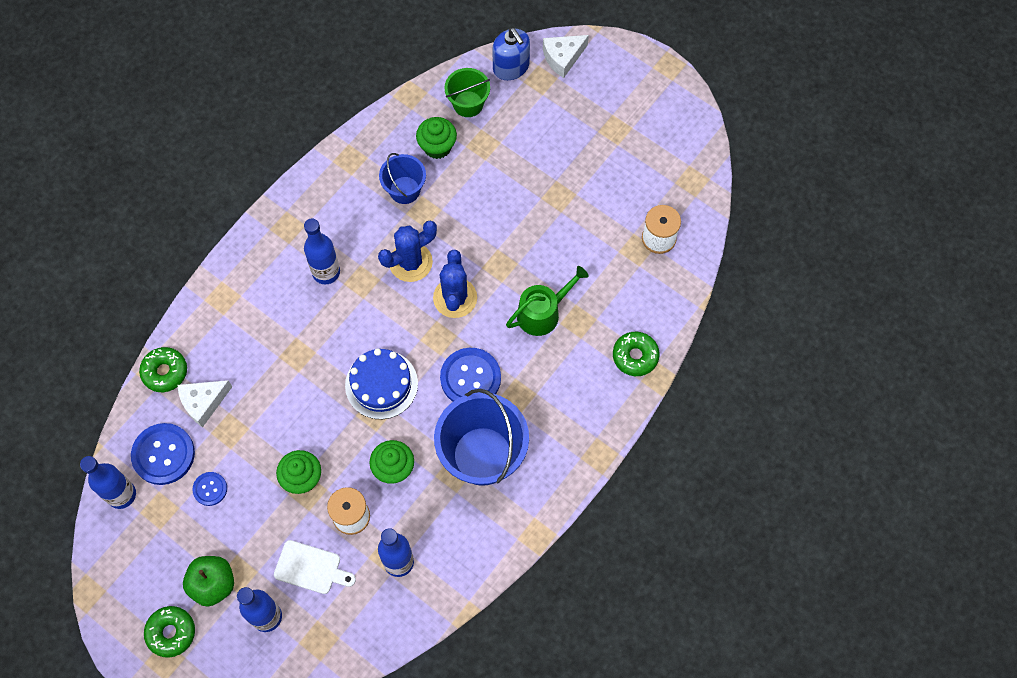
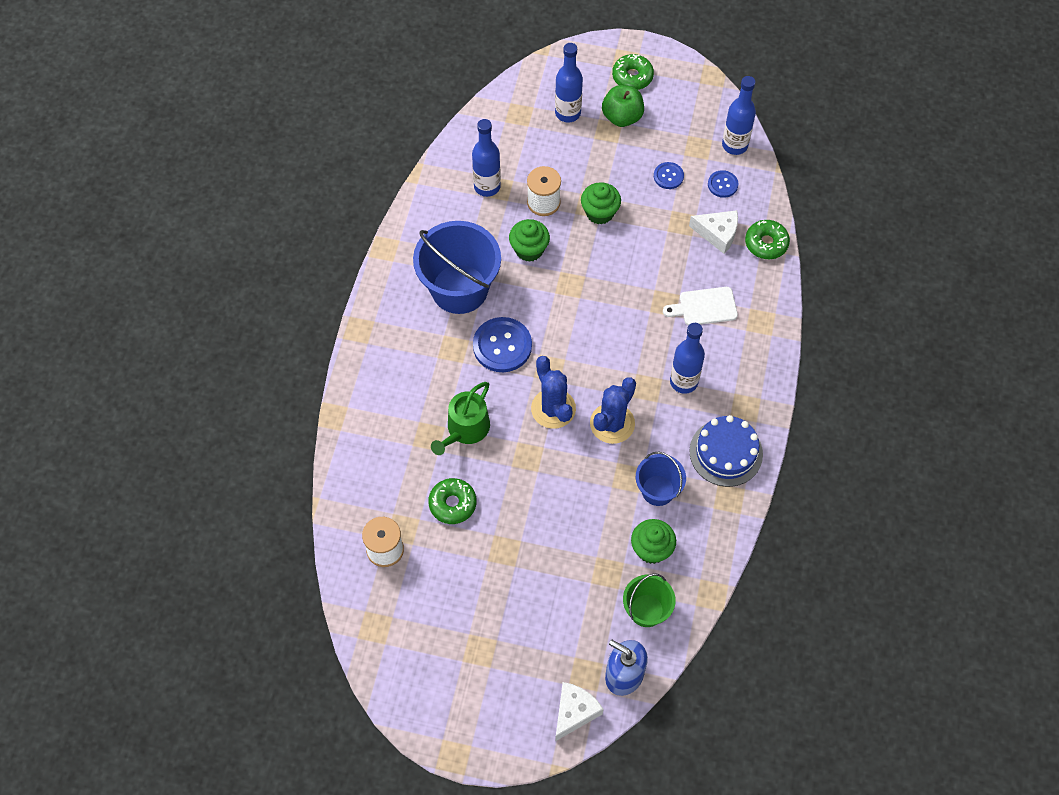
camera: 155 degrees right, 5 degrees down
(163, 454) = (722, 184): blue button -> blue button, size x0.54
(203, 402) = (718, 234): white cheese -> white cheese turned 75 degrees clockwise
(311, 568) = (554, 156): white cutting board -> white cutting board (704, 307)
(381, 384) = (577, 309): blue cake -> blue cake (726, 452)
(635, 356) = (361, 426): green donut -> green donut (452, 504)

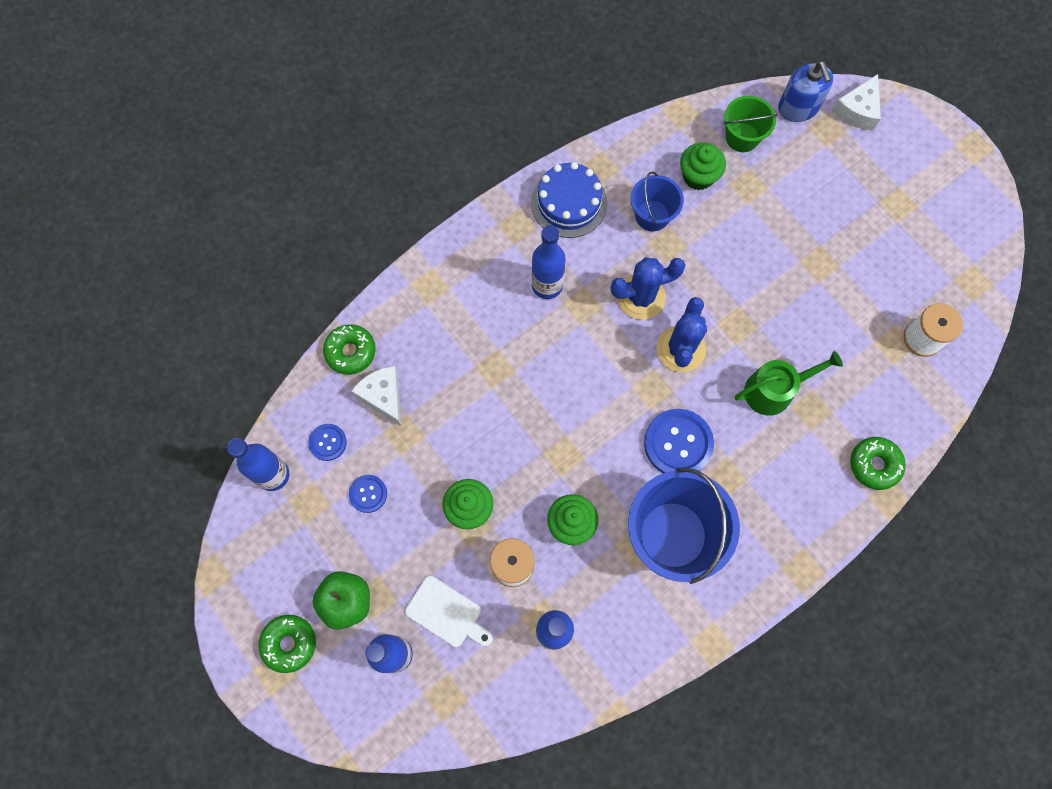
camera: 140 degrees left, 10 degrees up
(452, 504) = (835, 333): green donut -> green donut (874, 465)
(574, 712) = (857, 110): white cheese -> white cheese turned 45 degrees counterclockwise
(704, 307) = (464, 336): white cutting board -> white cutting board (447, 613)

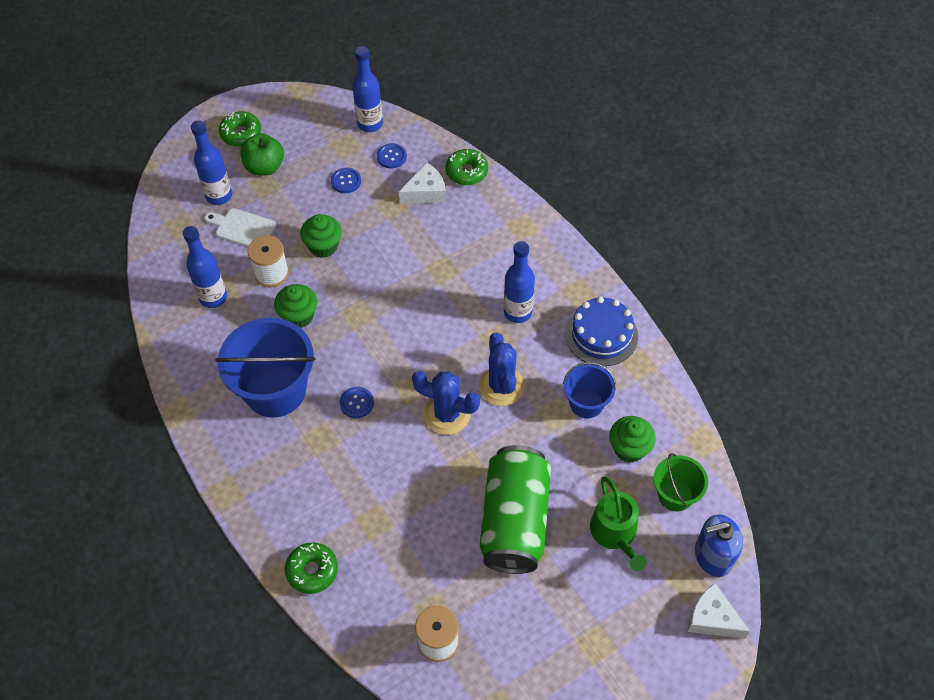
camera: 95 degrees right, 15 degrees down
(447, 613) = (243, 228): white cutting board -> white cutting board turned 75 degrees clockwise
(678, 443) = (357, 403): blue button -> blue button, size x0.54
(774, 390) = (398, 490): green watering can -> green watering can (615, 533)
(790, 277) = (515, 520): none -> green can

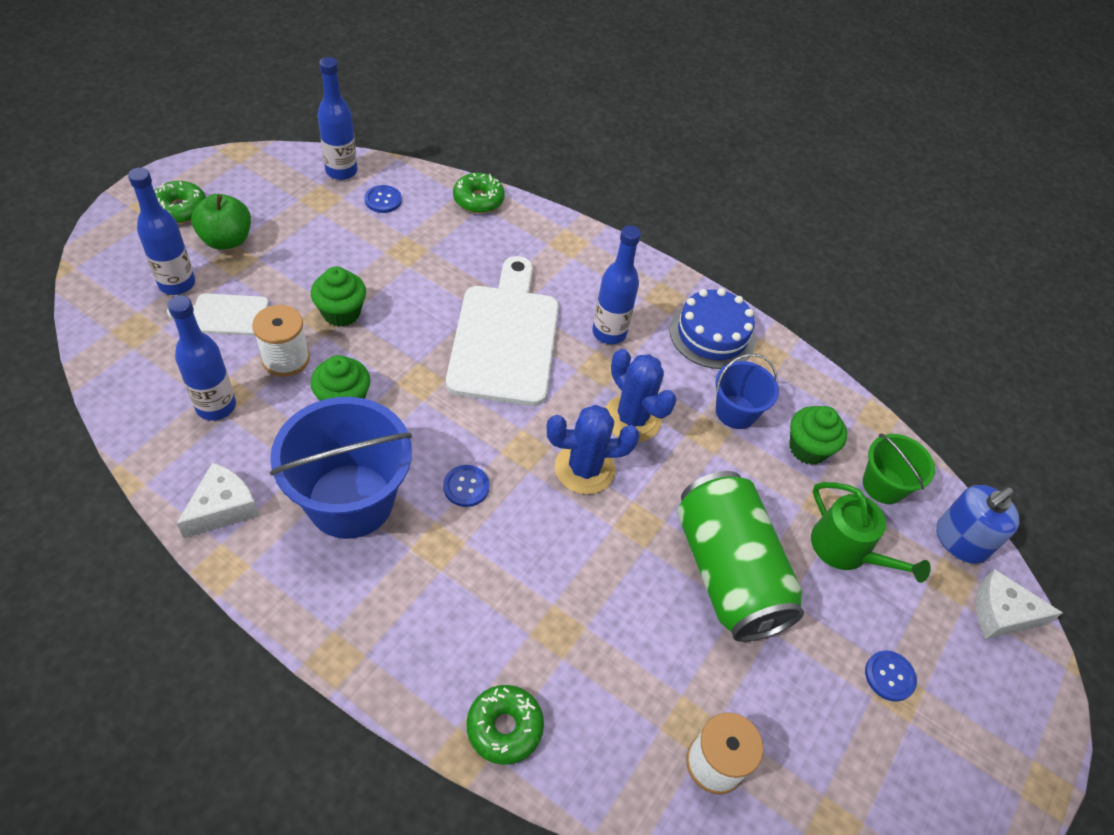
camera: 30 degrees left, 5 degrees down
(346, 181) = (338, 236): blue button -> blue button (889, 676)
(426, 192) = (441, 229): white cheese -> white cheese (223, 508)
(435, 296) = (505, 338): none -> white cutting board

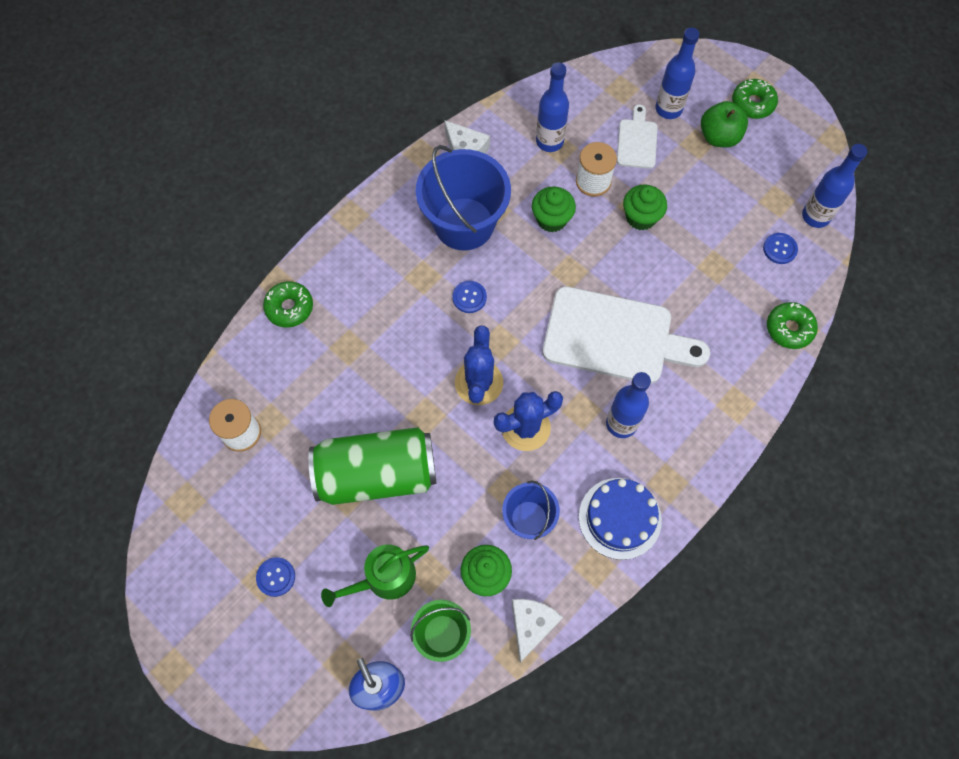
camera: 105 degrees right, 15 degrees up
(1001, 613) = (310, 696): white cheese -> white cheese (531, 625)

